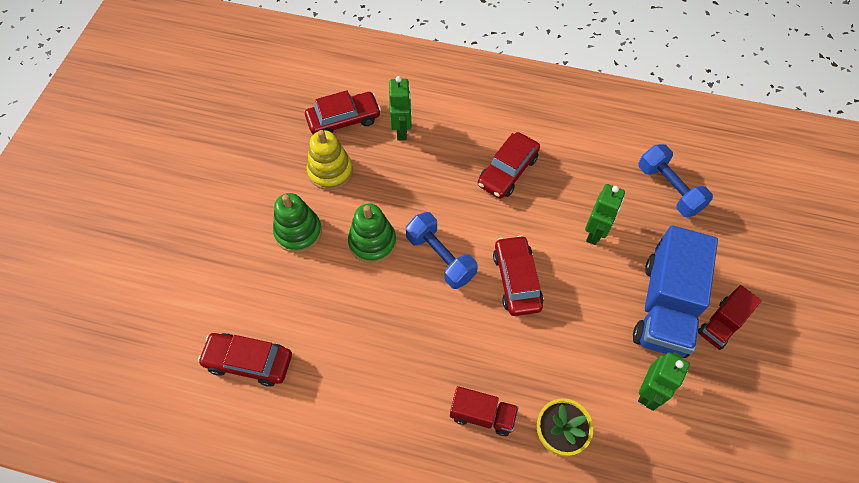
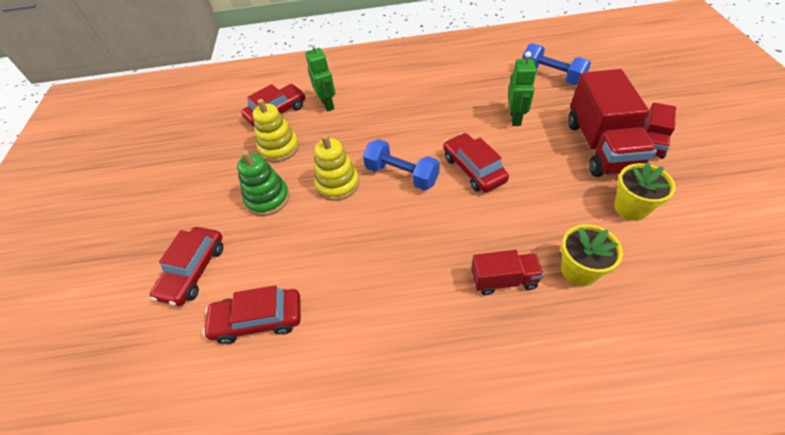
camera: 15 degrees left, 10 degrees down
(372, 242) = (337, 184): green stacking toy -> yellow stacking toy
(507, 171) = (425, 103): red car -> red car (193, 271)
(649, 391) = (631, 208): green robot -> yellow flower pot
(665, 306) = (600, 146): blue truck -> red truck

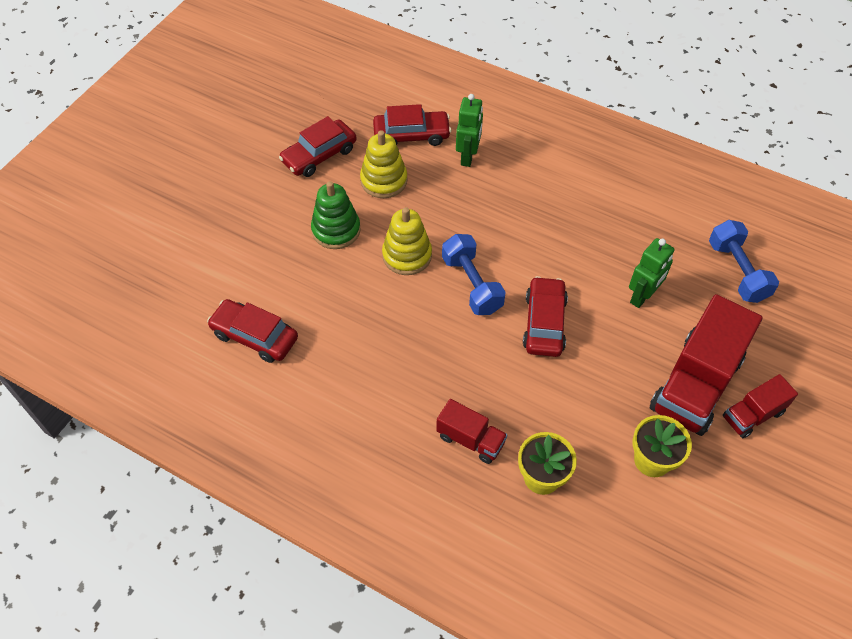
camera: 30 degrees right, 5 degrees up
(193, 271) = (233, 260): red car -> red car (319, 155)

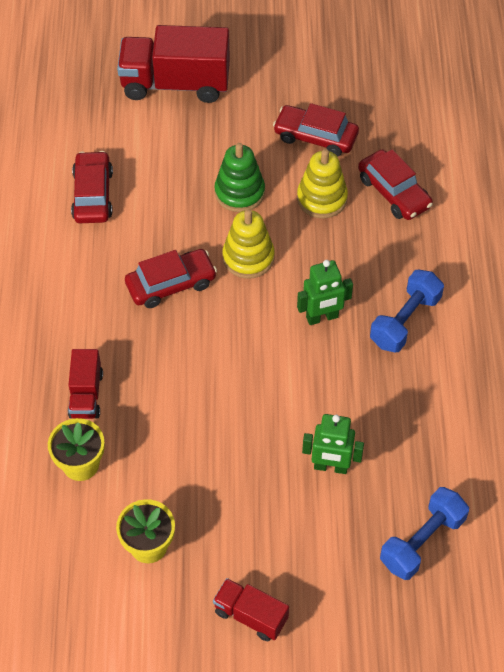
camera: 60 degrees right, 0 degrees up
(468, 156) = (401, 249): green robot -> green robot (322, 317)
(472, 284) = (249, 322): blue dumbbell -> blue dumbbell (405, 321)
(544, 323) = (244, 398): red car -> red car (171, 284)
(695, 384) = (255, 552): red truck -> red truck (175, 84)

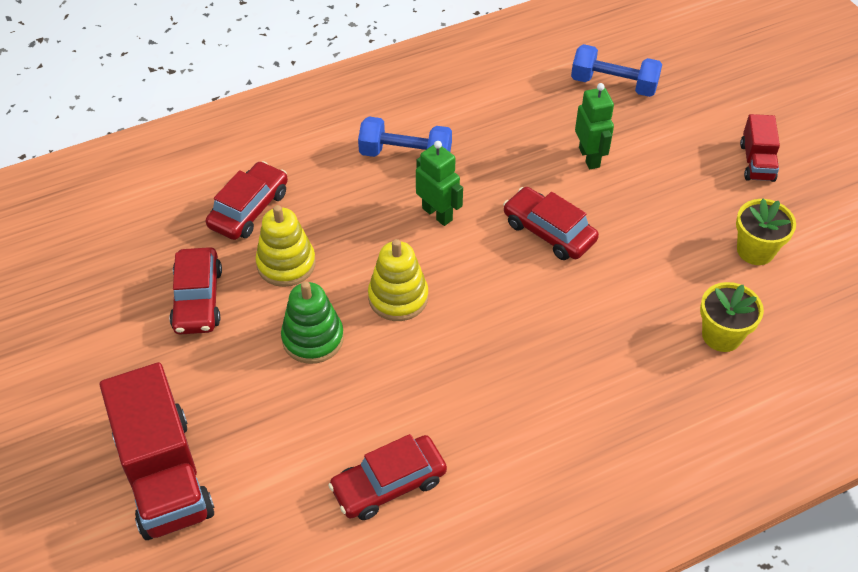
camera: 115 degrees left, 5 degrees down
(86, 394) = (647, 366): red truck -> none
(171, 284) = (471, 350): red car -> red car (549, 231)

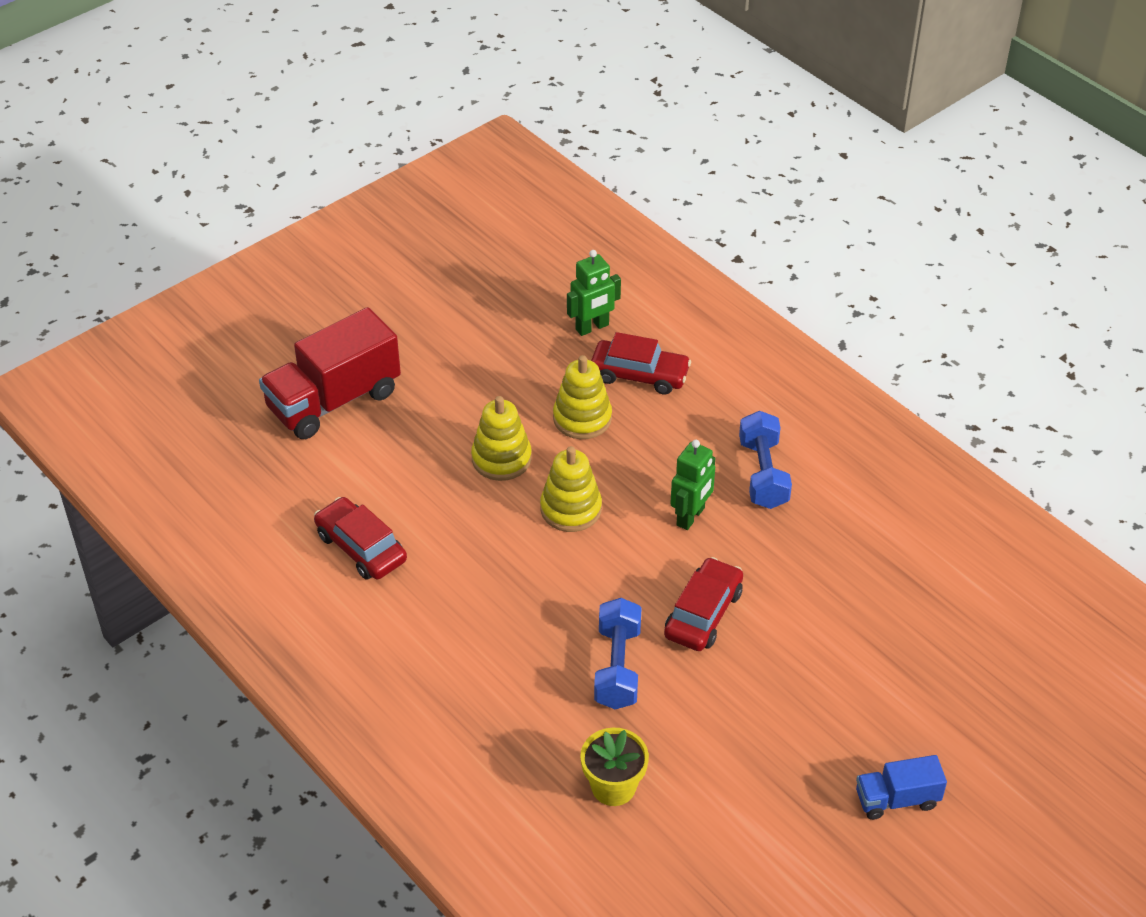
camera: 75 degrees right, 5 degrees down
(197, 299) = (519, 369): red car -> none
(313, 338) = (501, 459): green stacking toy -> yellow stacking toy
(589, 157) = (830, 633): green robot -> green robot (592, 327)
(613, 84) = (965, 638): blue dumbbell -> blue dumbbell (617, 667)
(755, 250) = (750, 809): yellow flower pot -> none
(756, 162) = (897, 799): red truck -> blue truck

